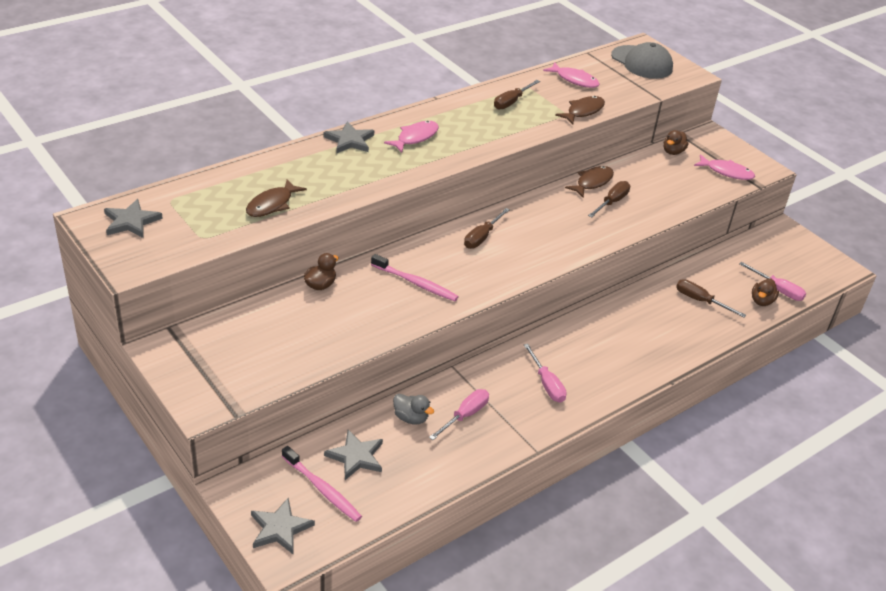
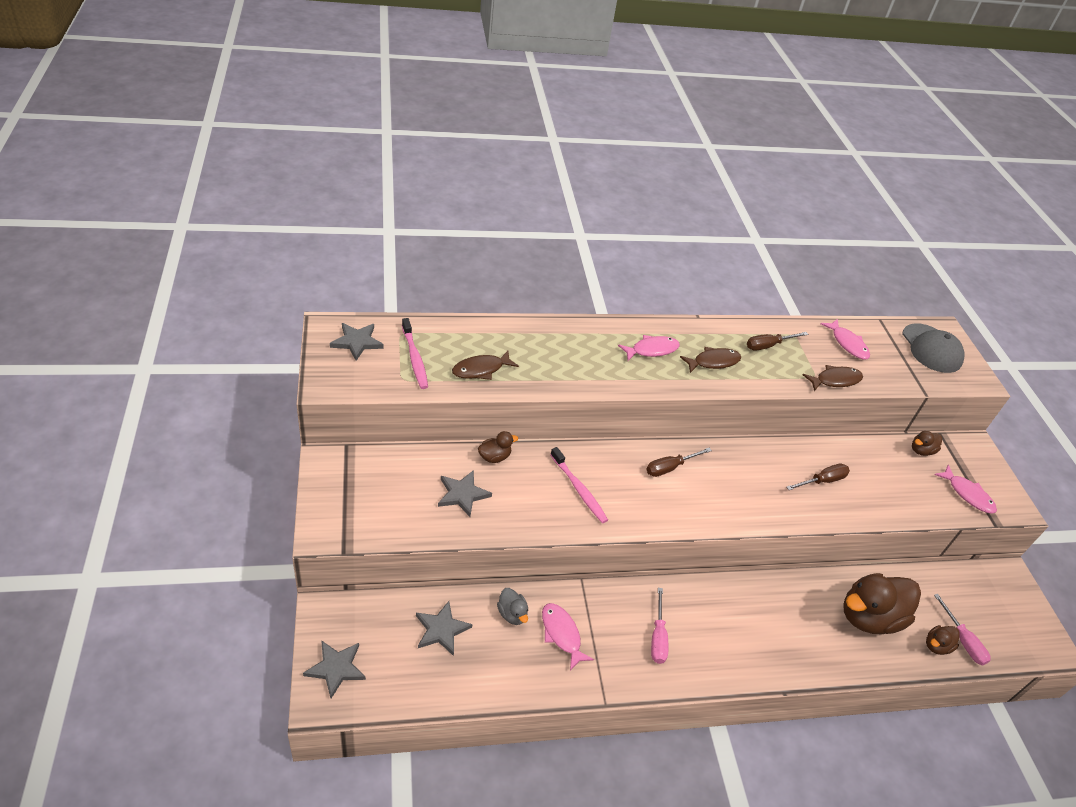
camera: 25 degrees right, 5 degrees up
(322, 489) = (394, 647): pink toothbrush -> pink toothbrush (414, 358)
(349, 140) = (590, 332): grey star -> grey star (462, 494)
(465, 415) = (561, 634): pink screwdriver -> pink fish
(592, 182) = (815, 452): brown fish -> brown fish (713, 362)
(700, 301) = (869, 617): brown screwdriver -> brown duck

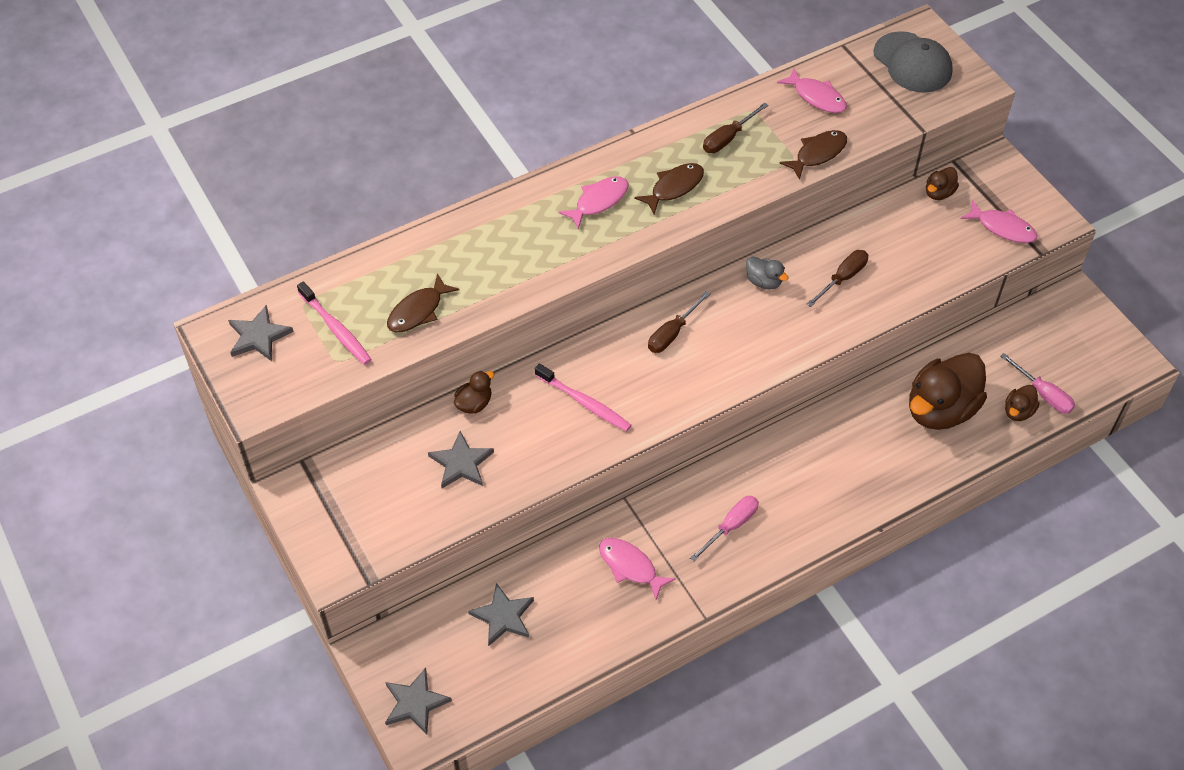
camera: 15 degrees left, 10 degrees up
(512, 614) = (569, 568): grey duck -> grey duck (764, 282)
(658, 637) = (731, 526): pink screwdriver -> pink screwdriver turned 120 degrees counterclockwise

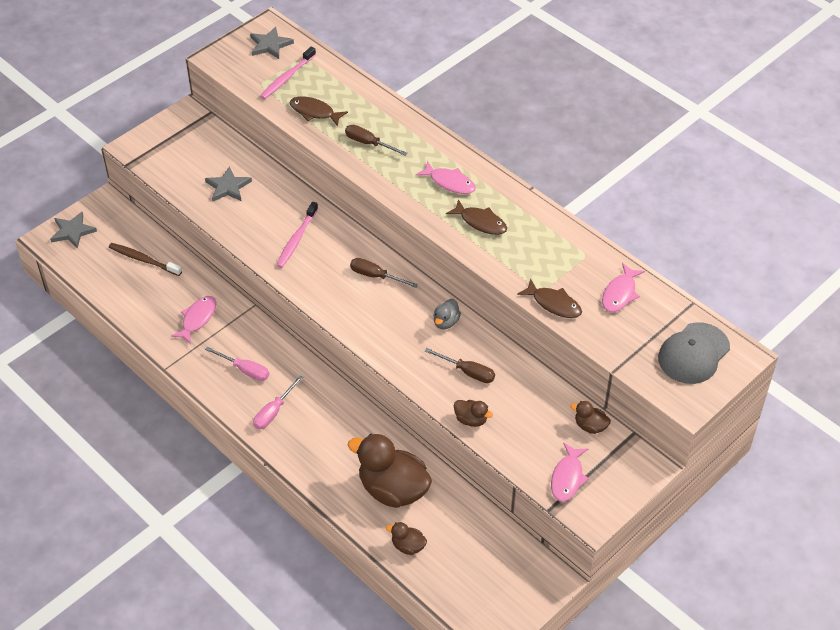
camera: 75 degrees right, 5 degrees down
(474, 404) = (279, 182): brown duck -> brown duck (471, 420)
(503, 616) = (144, 260): grey star -> brown toothbrush
(728, 138) = (547, 245): brown screwdriver -> brown screwdriver (369, 143)
(1043, 394) = (432, 563): pink screwdriver -> pink screwdriver (274, 412)

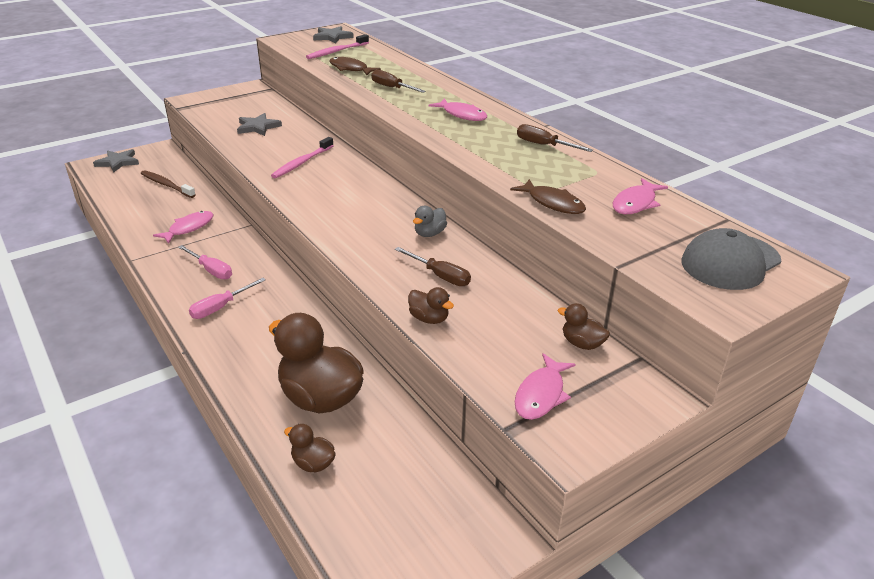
camera: 10 degrees right, 15 degrees down
(375, 276) = (368, 193): brown screwdriver -> brown screwdriver (544, 145)
(480, 222) = (485, 140): brown fish -> none

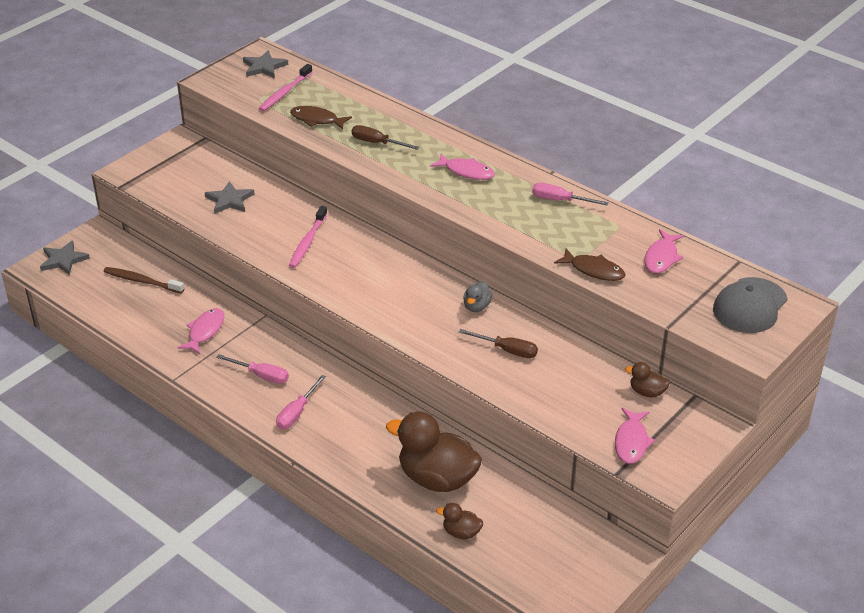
camera: 15 degrees left, 5 degrees up
(429, 319) = (517, 394): brown duck -> none
(544, 145) = (560, 200): brown screwdriver -> pink screwdriver

